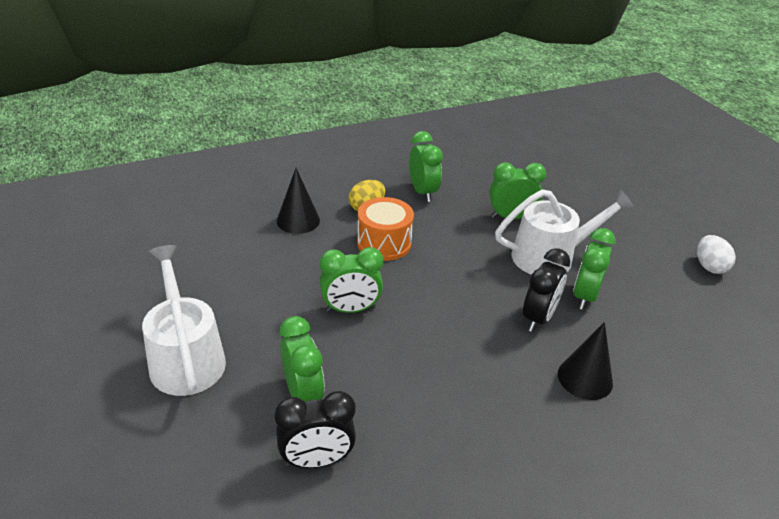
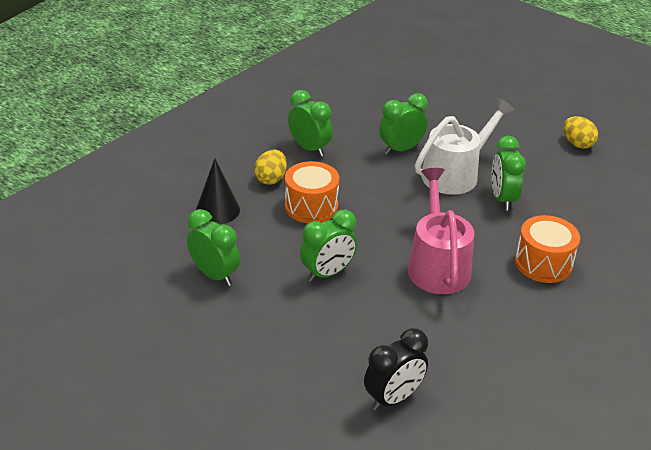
camera: 25 degrees left, 0 degrees up
(186, 358) = (220, 363): white watering can -> none
(303, 394) = (343, 355): green clock -> green clock (214, 275)
(466, 340) = (437, 265): none -> pink watering can
(538, 318) = (480, 228): black clock -> none
(585, 378) = (543, 263): black cone -> orange drum
(709, 266) = (577, 144): white egg -> yellow egg

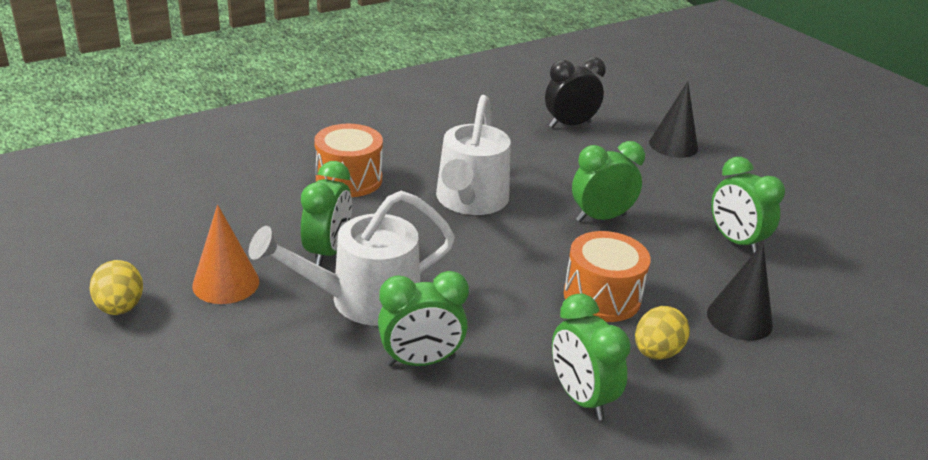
camera: 165 degrees left, 5 degrees down
(273, 394) = (673, 145): none -> black cone
(437, 265) = (470, 200): pink watering can -> white watering can
(540, 167) = (226, 283): none -> orange cone

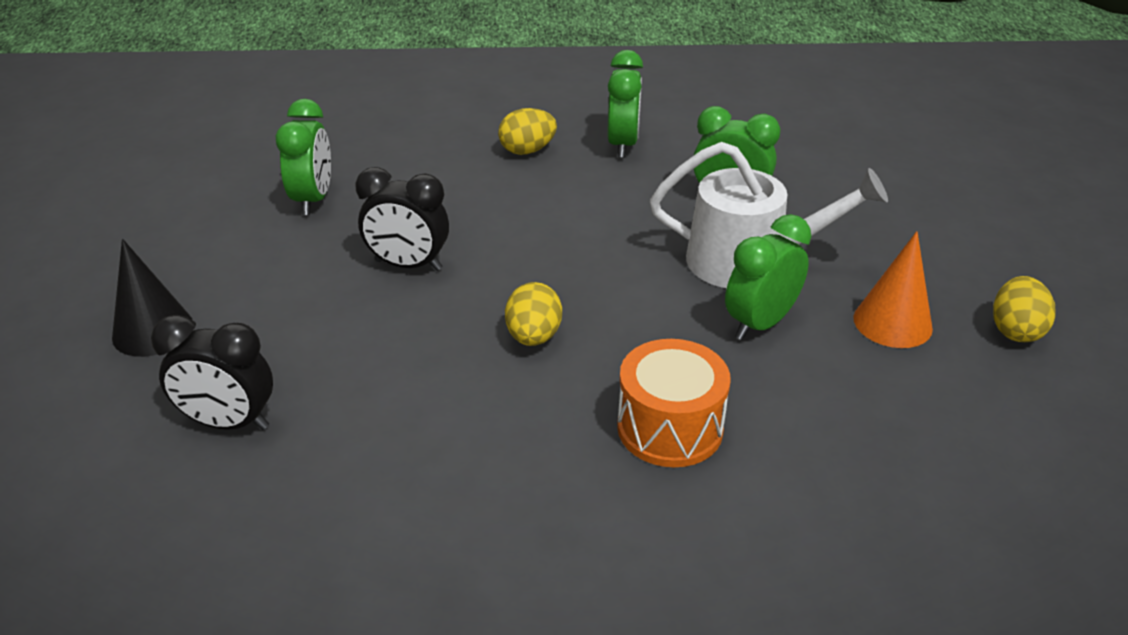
camera: 145 degrees left, 5 degrees up
(470, 200) = (533, 337): white watering can -> yellow egg
(601, 218) = (408, 265): green clock -> black clock
(602, 296) = (516, 197): orange drum -> none
(739, 319) = (424, 149): black cone -> none

